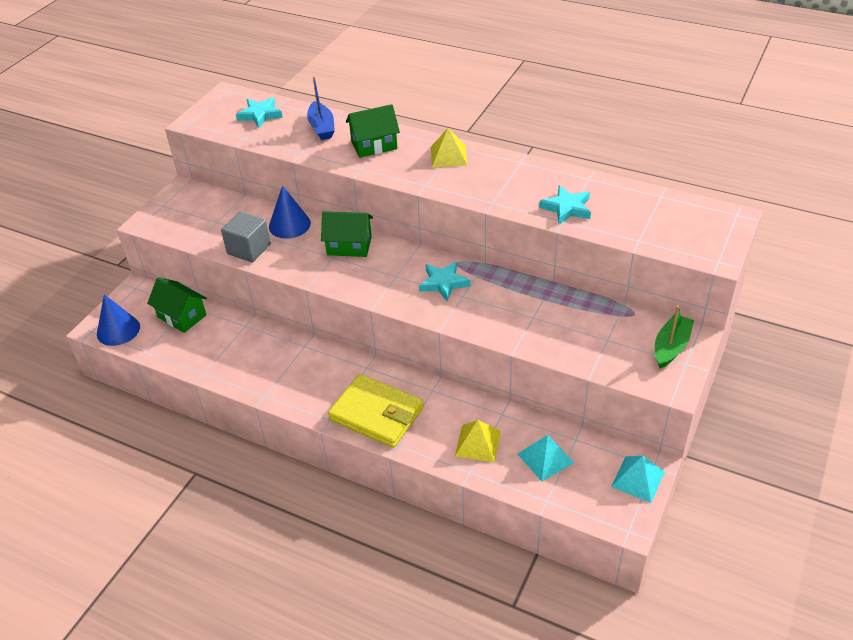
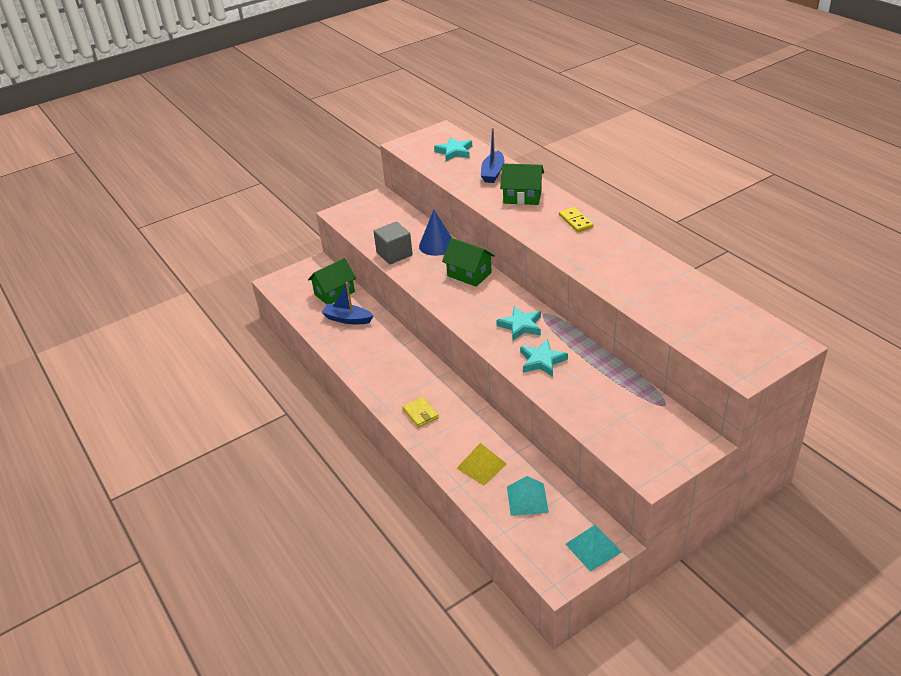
camera: 30 degrees right, 5 degrees down
(118, 330) = (286, 288): blue cone -> none
(182, 316) = (334, 293): green house -> green house turned 75 degrees clockwise
(219, 340) = (348, 319): none -> blue boat
(376, 414) = (420, 414): yellow wallet -> yellow wallet, size x0.47
(448, 156) = (575, 221): yellow pyramid -> yellow domino
(567, 208) = (641, 291): turquoise star -> turquoise star (542, 361)
(671, 347) = (675, 443): green boat -> none

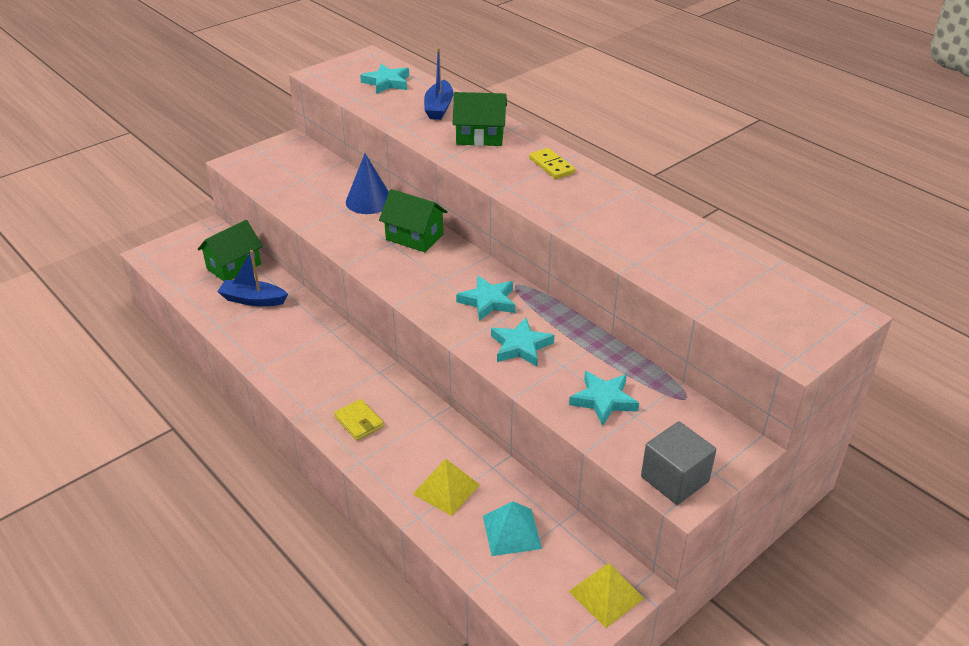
camera: 10 degrees left, 0 degrees up
(394, 254) = (313, 213): grey cube -> grey cube (674, 479)
(593, 548) = (606, 594): turquoise pyramid -> yellow pyramid
(600, 404) = (603, 400): none -> turquoise star

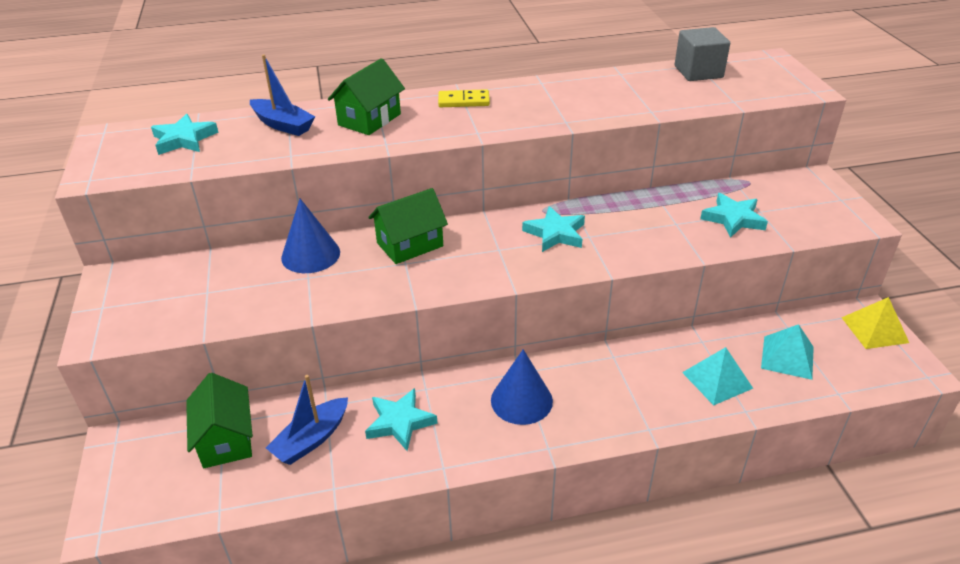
camera: 60 degrees left, 0 degrees up
(348, 382) = (521, 400): none -> blue cone
(359, 422) = (589, 411): yellow wallet -> none
(446, 489) = (717, 380): yellow pyramid -> turquoise pyramid
(520, 346) = (635, 236): turquoise star -> turquoise star (400, 422)
(674, 479) = (842, 218): grey cube -> grey cube (698, 72)

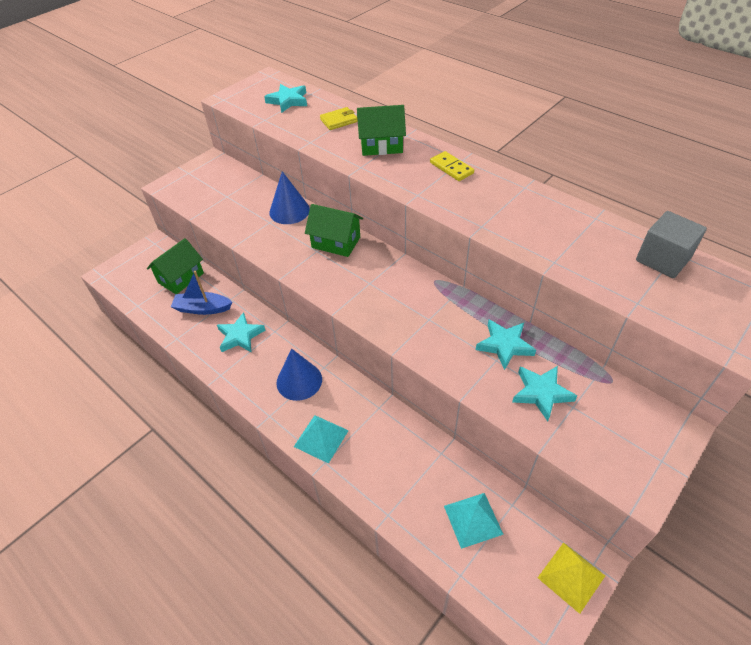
camera: 55 degrees right, 10 degrees up
(283, 125) = (339, 121): blue boat -> yellow wallet
(555, 233) = (414, 300): turquoise star -> turquoise star (504, 345)
(717, 380) = (406, 481): turquoise pyramid -> turquoise pyramid (321, 438)

